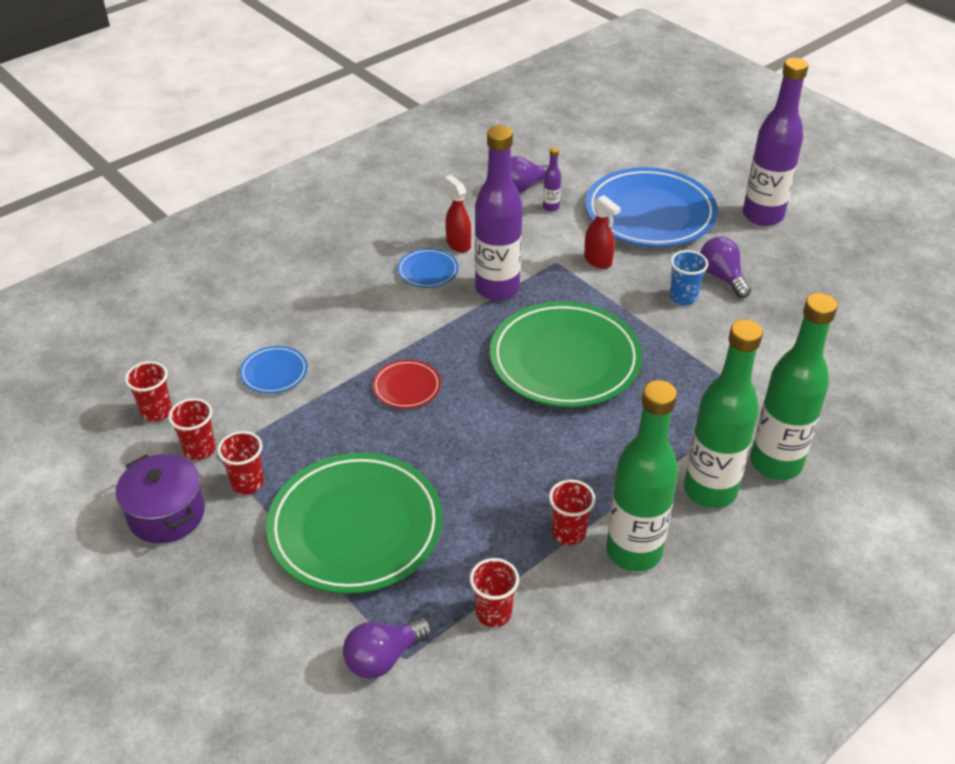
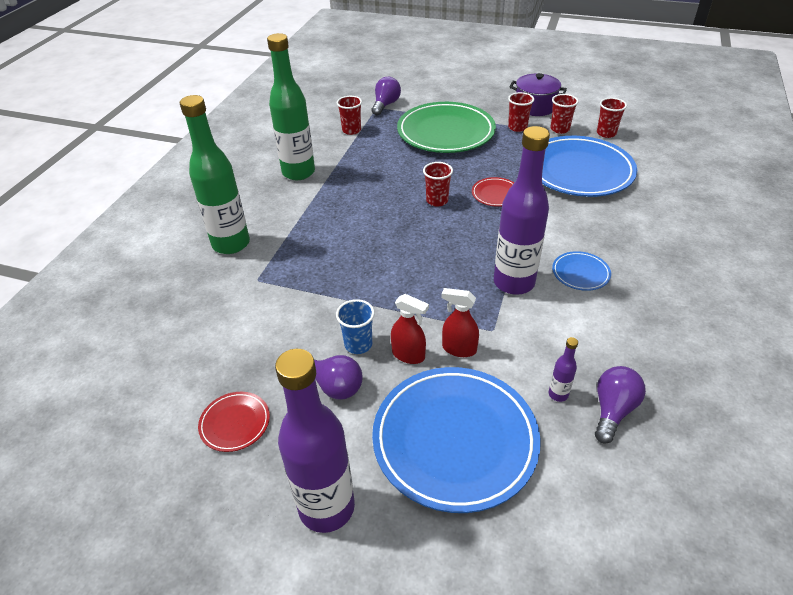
camera: 150 degrees right, 0 degrees up
(274, 372) = (579, 171): blue plate -> blue plate, size x2.27
(458, 244) = (589, 309): red spray bottle -> red spray bottle (408, 355)
(565, 360) = (414, 251): green plate -> none
(568, 533) = (338, 167): red cup -> red cup (437, 201)
(710, 490) = (269, 214): green bottle -> none
(816, 283) = (235, 423): none -> red plate

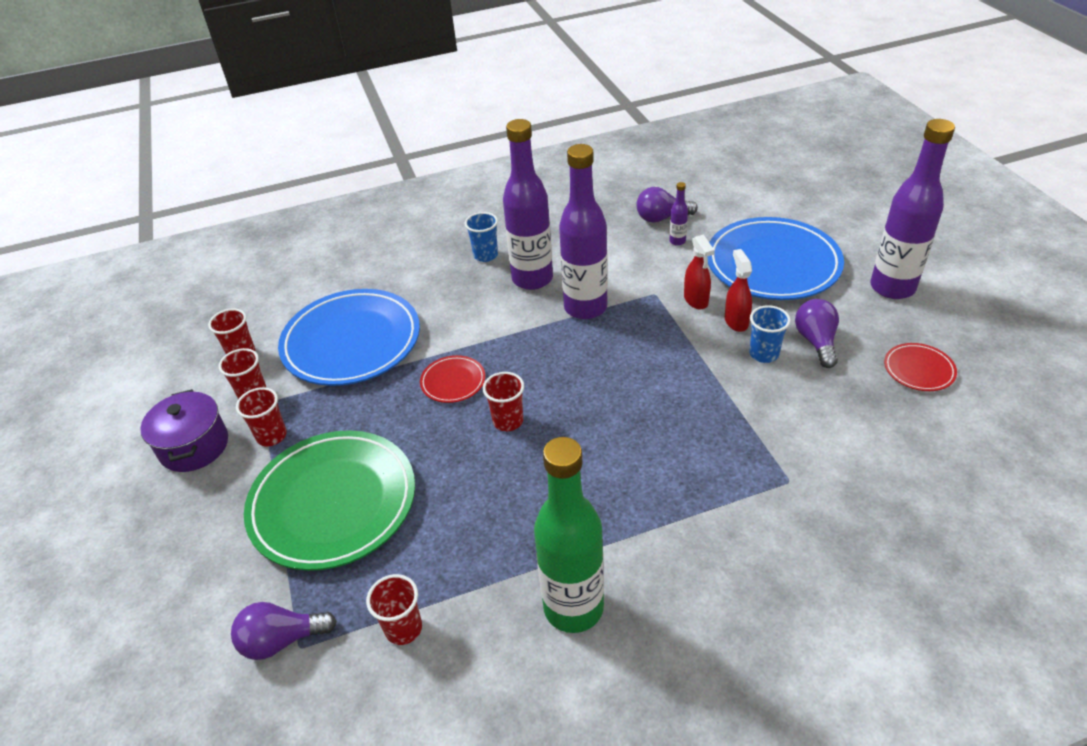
camera: 125 degrees left, 0 degrees up
(231, 244) = (775, 555): green bottle -> none
(580, 273) = (532, 279): blue plate -> purple bottle
(640, 263) = (485, 255): none -> blue cup

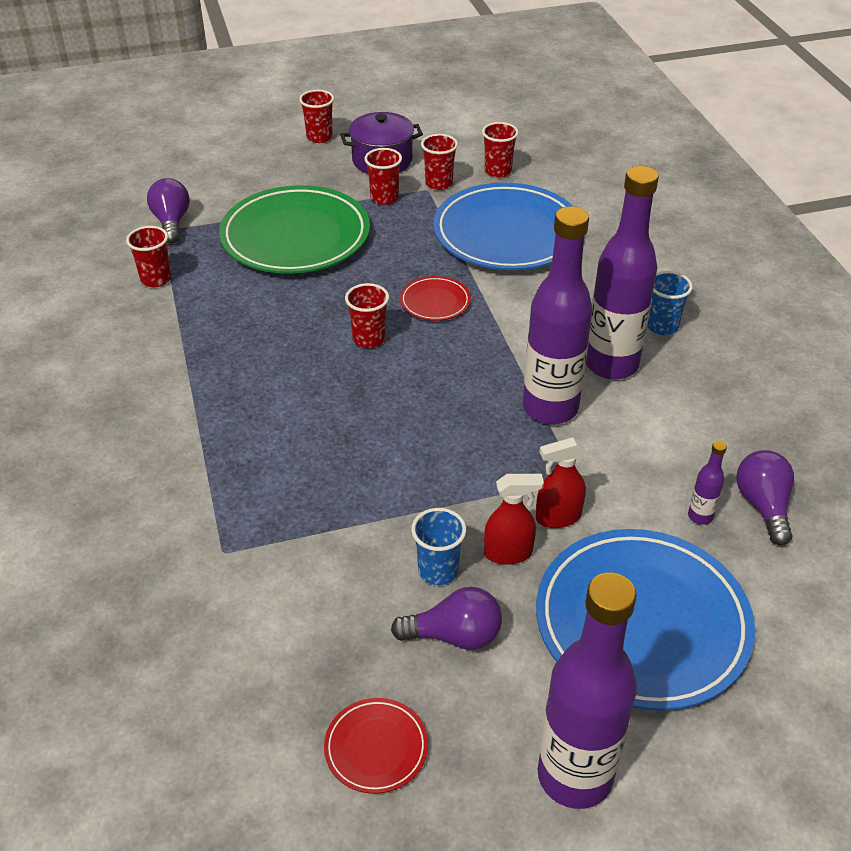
camera: 90 degrees right, 0 degrees up
(120, 513) = (319, 137): none -> red cup
(573, 607) = (134, 372): green bottle -> none

